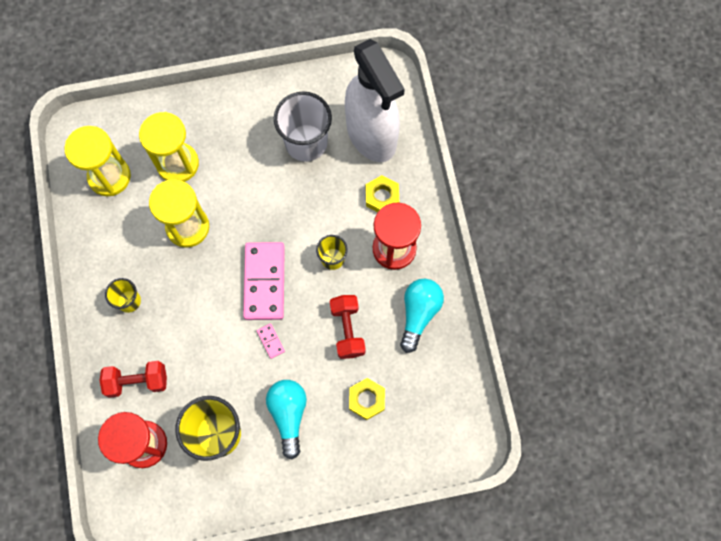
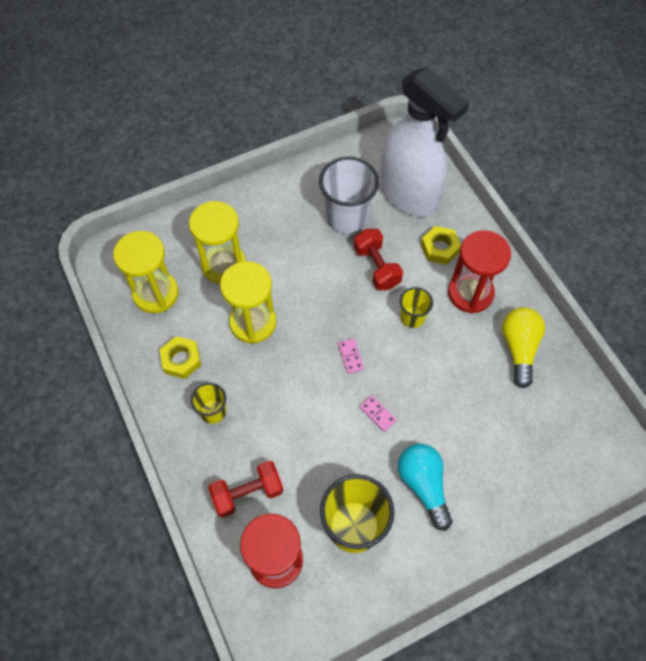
camera: 15 degrees left, 10 degrees down
(264, 282) = (350, 356): pink domino -> pink domino, size x0.41
(347, 330) = (453, 382): red dumbbell -> red dumbbell (376, 267)
(366, 399) = (499, 447): yellow nut -> yellow nut (181, 360)
(419, 314) = (519, 348): turquoise light bulb -> yellow light bulb

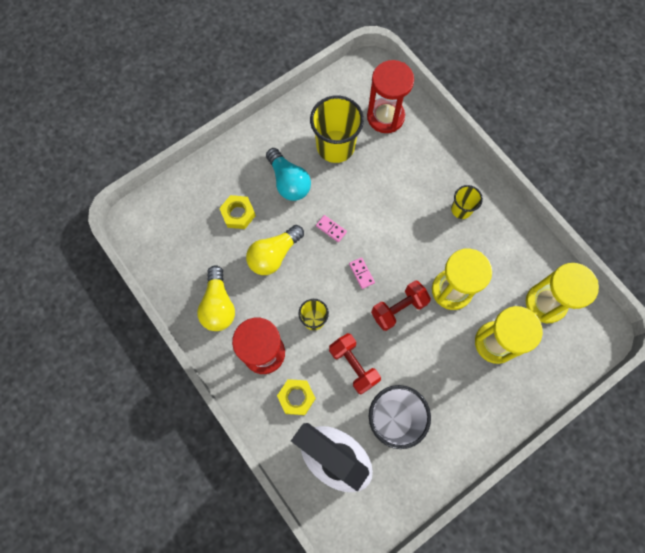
camera: 170 degrees right, 10 degrees up
(181, 360) = (501, 246): yellow nut -> yellow nut (238, 214)
(247, 493) = (417, 155): red dumbbell -> red dumbbell (398, 308)
(451, 394) = (274, 255): none -> yellow light bulb

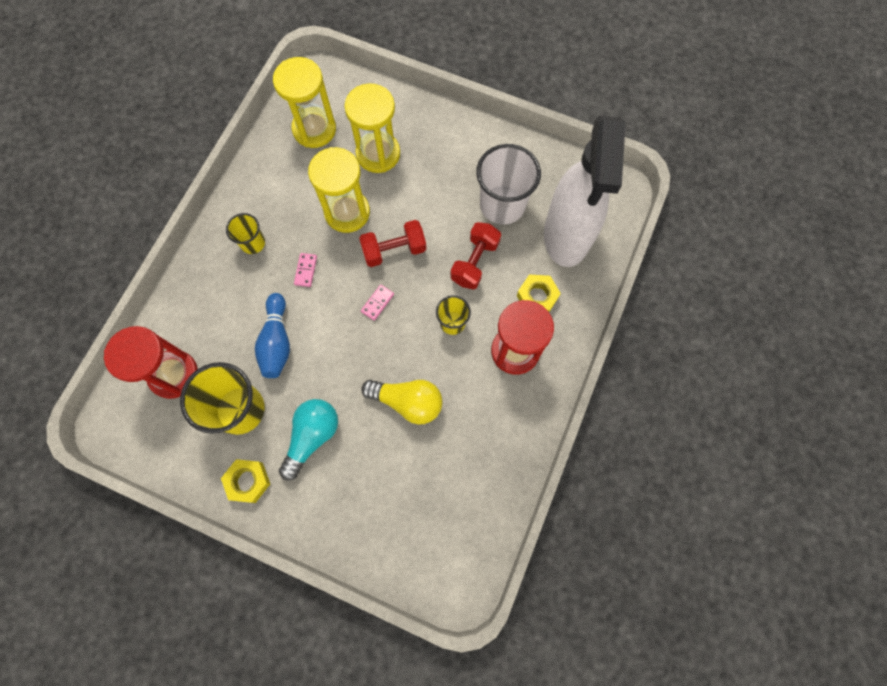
camera: 120 degrees left, 0 degrees up
(218, 305) = (495, 426): yellow light bulb -> none
(238, 214) = (382, 470): yellow nut -> yellow nut (248, 481)
(331, 229) = (345, 359): pink domino -> pink domino (306, 270)
(371, 190) = (277, 342): none -> blue bowling pin
(398, 308) = (394, 250): red dumbbell -> red dumbbell turned 45 degrees counterclockwise

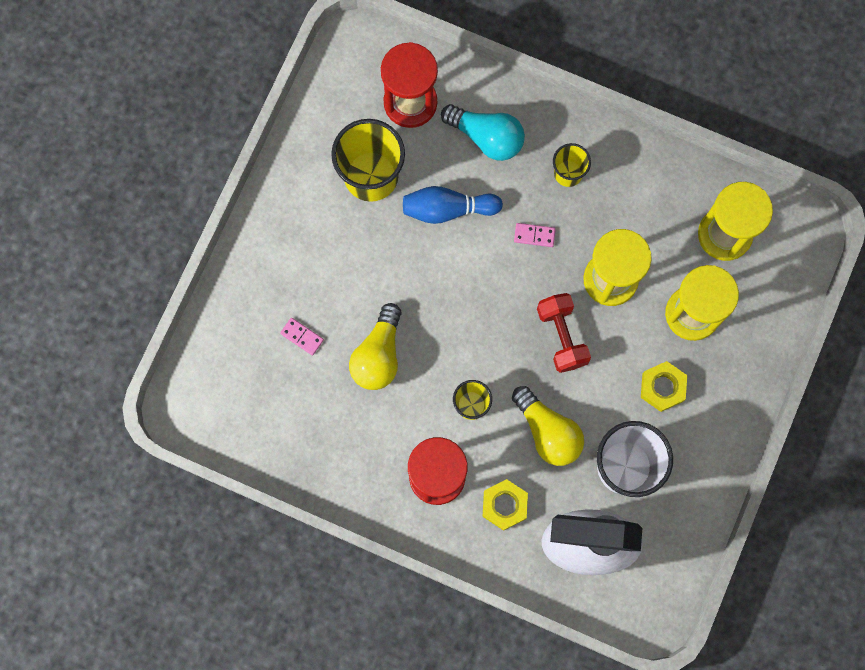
camera: 90 degrees right, 5 degrees up
(248, 481) = (295, 190): yellow nut -> yellow nut (662, 387)
(312, 436) = (341, 254): turquoise light bulb -> turquoise light bulb (486, 137)
(377, 303) = (495, 318): pink domino -> pink domino (302, 336)
(474, 262) = (548, 431): red dumbbell -> yellow light bulb

